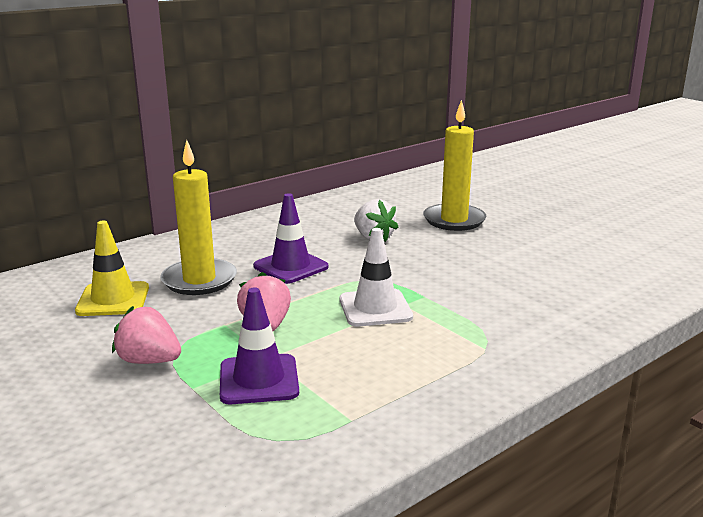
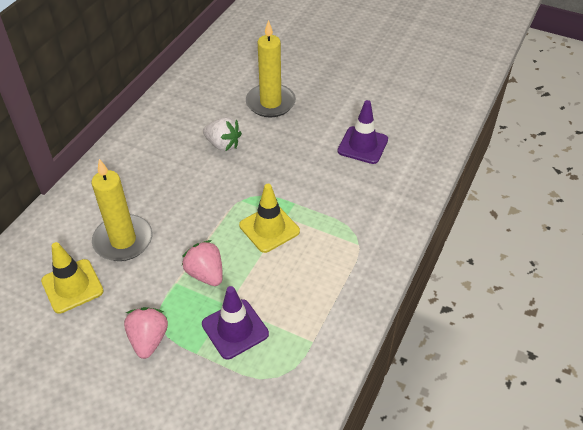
camera: 25 degrees left, 25 degrees up
(149, 361) = (148, 340): pink strawberry -> pink strawberry turned 90 degrees clockwise
(290, 267) = (182, 201): purple traffic cone -> purple traffic cone (362, 145)
(375, 308) = (269, 228): white traffic cone -> yellow traffic cone

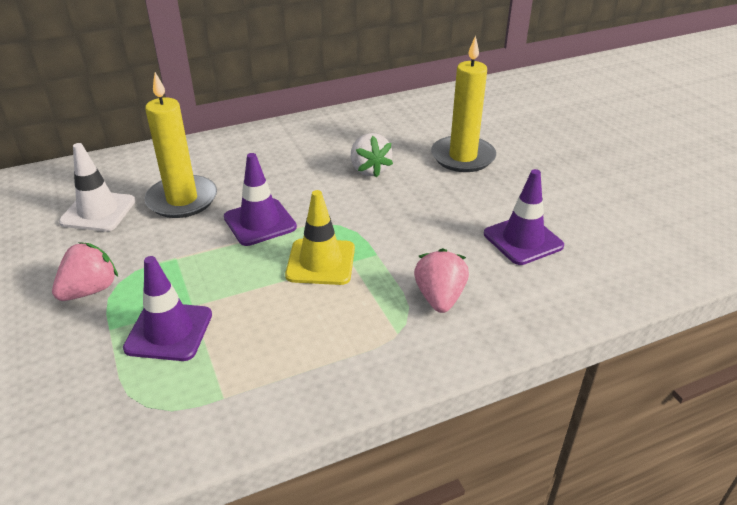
camera: 40 degrees right, 10 degrees down
(72, 286) = (98, 211): yellow traffic cone -> white traffic cone
(199, 225) = (260, 222): none -> purple traffic cone
(205, 274) = (210, 266): pink strawberry -> pink strawberry (439, 297)

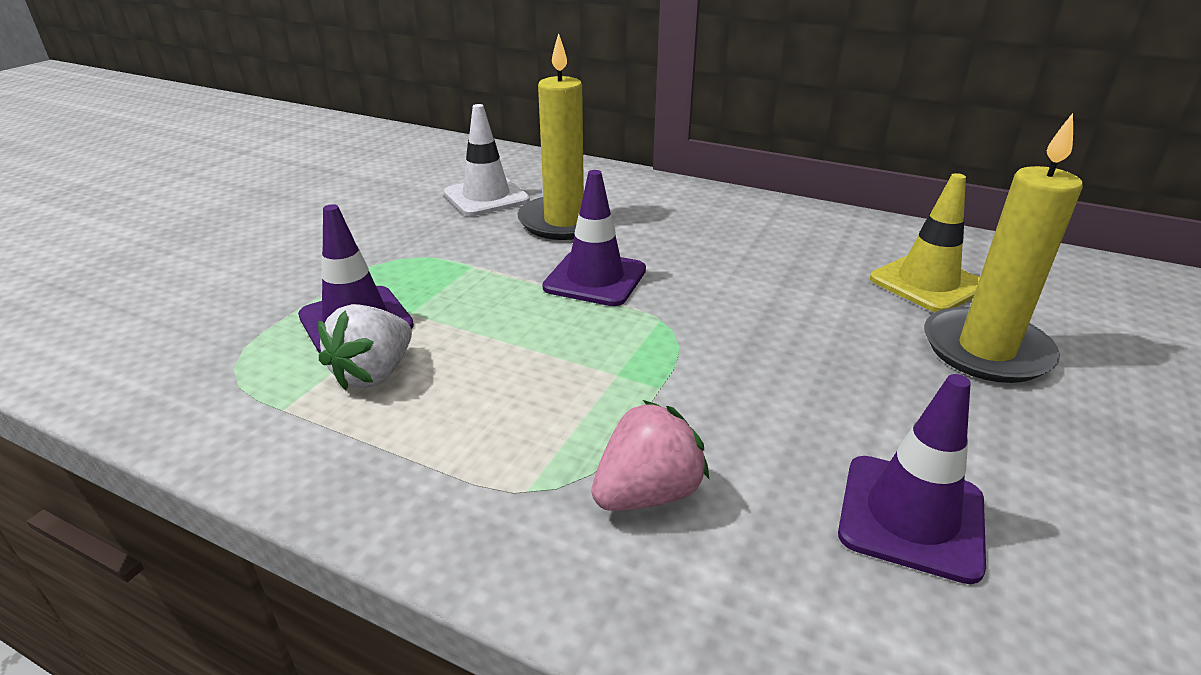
camera: 50 degrees right, 5 degrees down
(90, 290) = (372, 251): pink strawberry -> none
(320, 262) = (584, 353): yellow traffic cone -> yellow traffic cone (927, 283)
(369, 169) = (811, 294): white strawberry -> white strawberry (374, 373)

